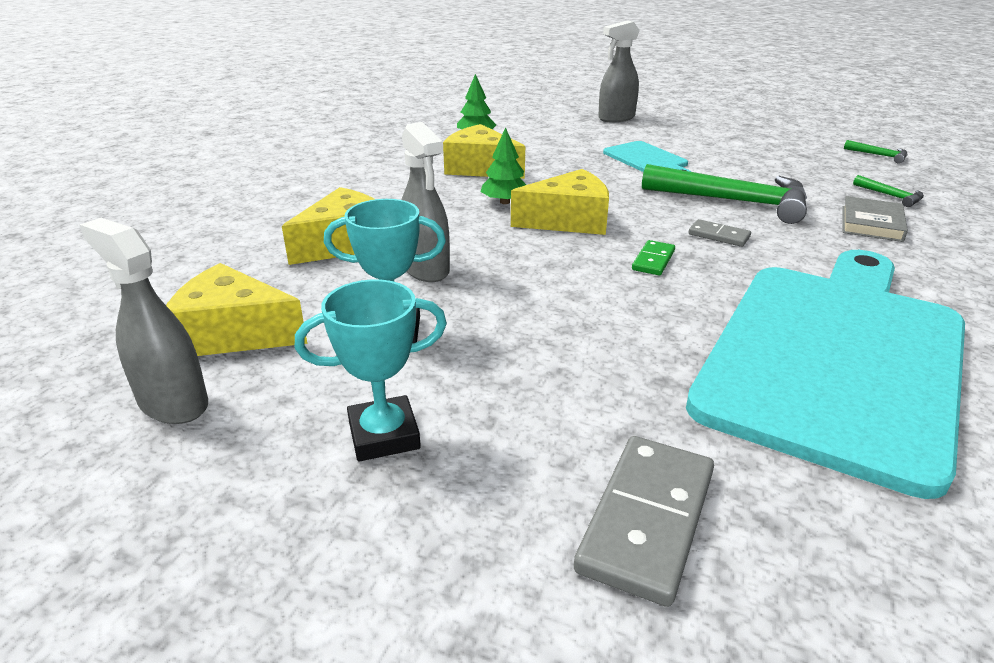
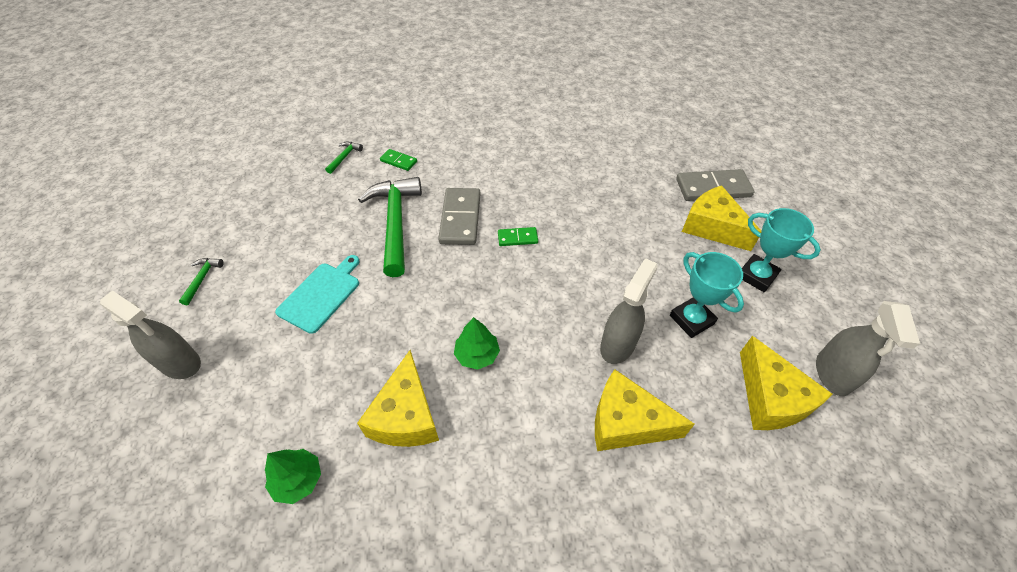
camera: 120 degrees left, 20 degrees up
(568, 221) = (487, 299): yellow cheese -> yellow cheese (712, 227)
(718, 236) = (460, 218): grey domino -> grey domino, size x1.90
(835, 357) = (566, 159): turquoise cutting board -> none
(871, 223) = (399, 161): grey book -> green domino
(879, 155) = (255, 168): green hammer -> green hammer (202, 279)

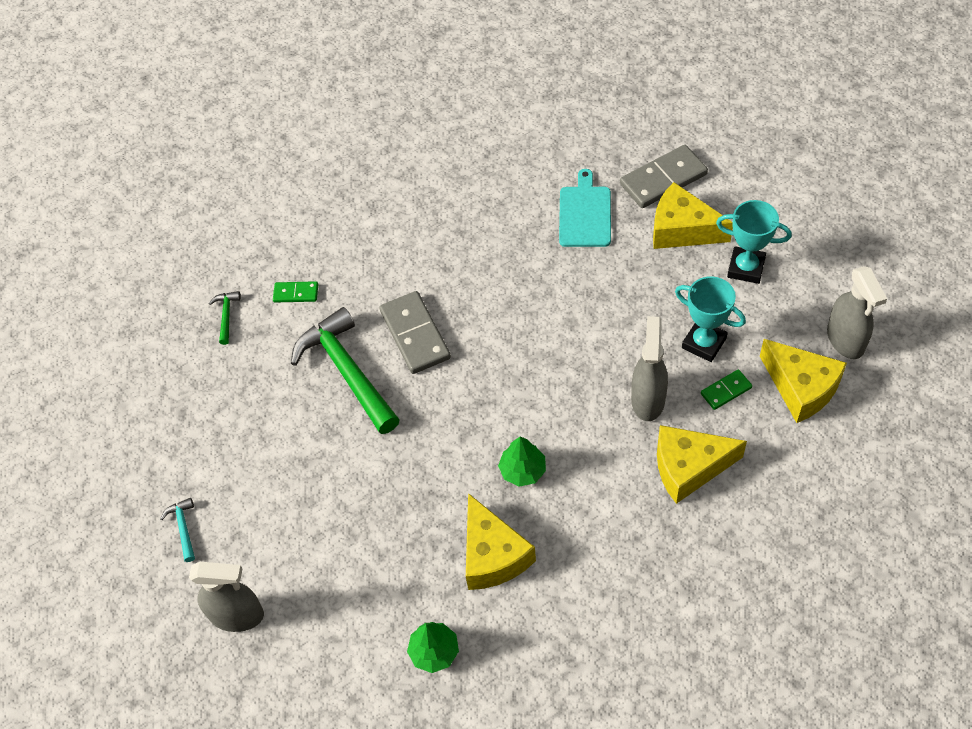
camera: 20 degrees left, 5 degrees up
(202, 279) = (183, 528): green hammer -> turquoise hammer
(321, 295) = (326, 485): turquoise cutting board -> turquoise cutting board (585, 214)
(517, 238) = (490, 331): green domino -> green domino (726, 391)

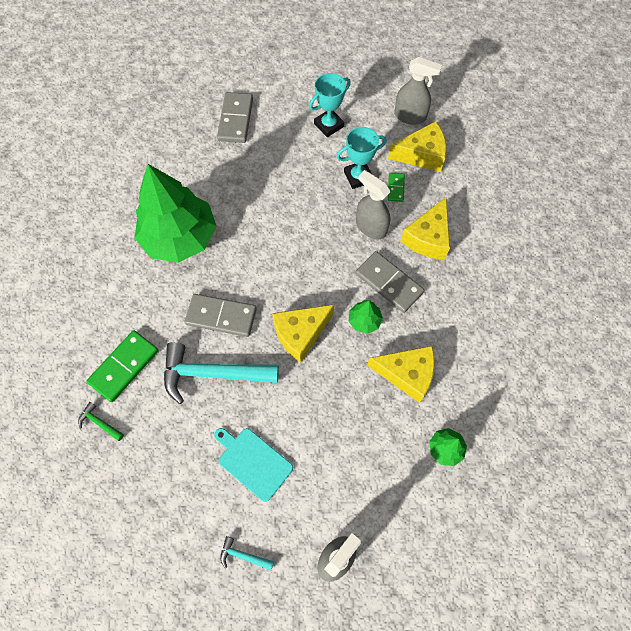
camera: 60 degrees left, 10 degrees up
(296, 293) = (124, 366): green domino -> green domino, size x1.90
(347, 371) = (213, 373): green hammer -> turquoise hammer
(473, 235) = (180, 237): none -> green tree
(585, 214) = (221, 171): turquoise cutting board -> turquoise cutting board (253, 462)
(591, 465) = (389, 283): none -> grey domino
(682, 229) = (277, 135): yellow cheese -> yellow cheese (300, 333)

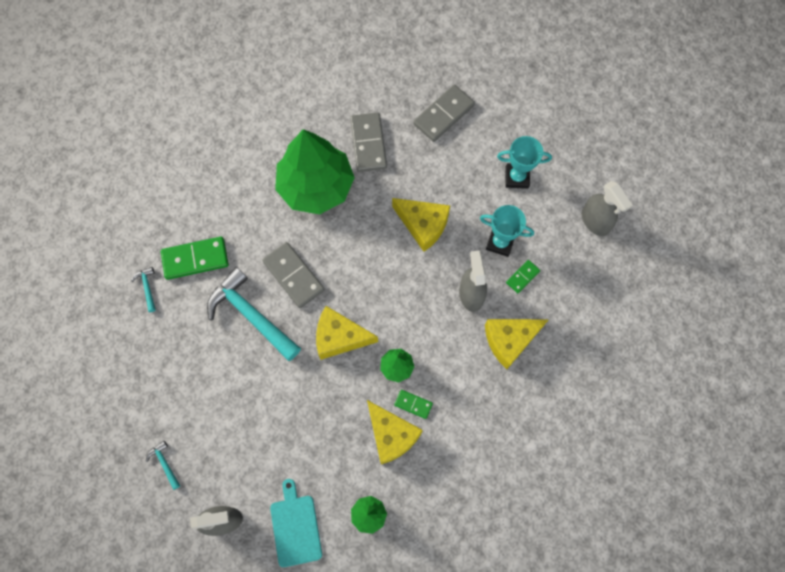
camera: 40 degrees right, 5 degrees up
(100, 422) = (147, 288): green hammer -> turquoise hammer
(253, 462) = (225, 404): turquoise cutting board -> turquoise cutting board (295, 527)
(389, 283) = (443, 352): grey domino -> grey domino (368, 143)
(402, 338) = (413, 404): none -> green domino
(422, 155) = (572, 264): yellow cheese -> yellow cheese (423, 225)

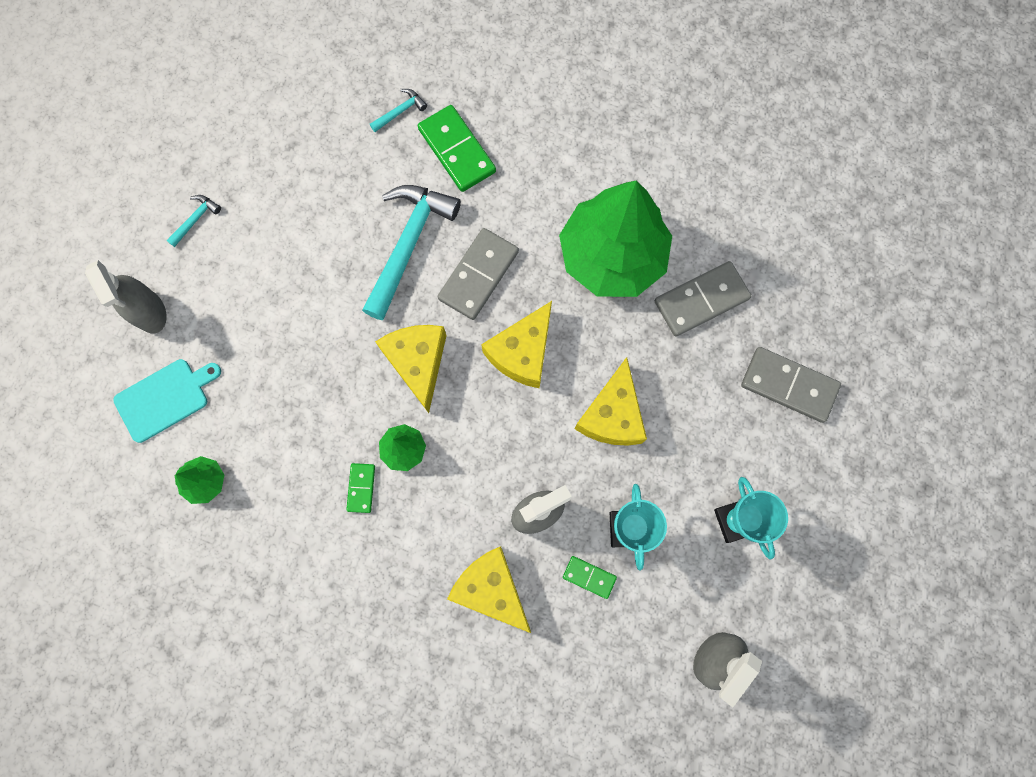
camera: 70 degrees right, 5 degrees up
(391, 435) = (312, 474): yellow cheese -> yellow cheese (522, 352)

